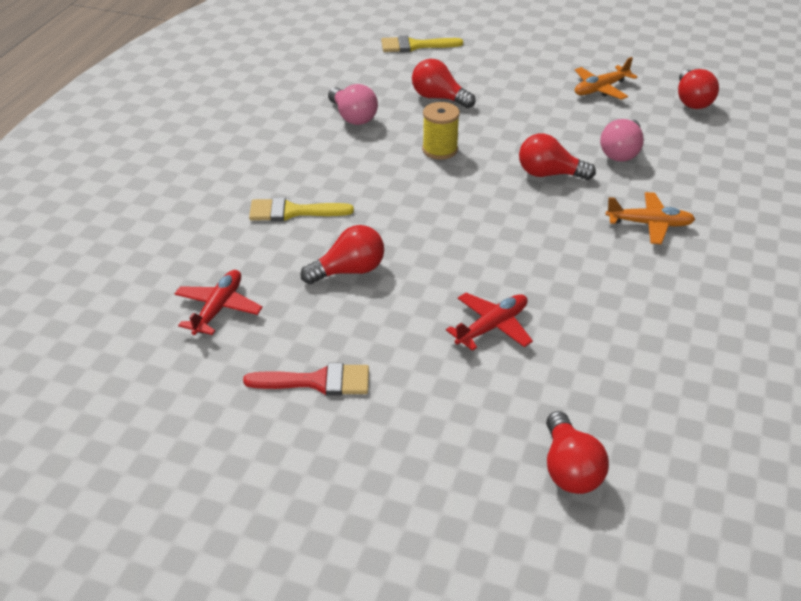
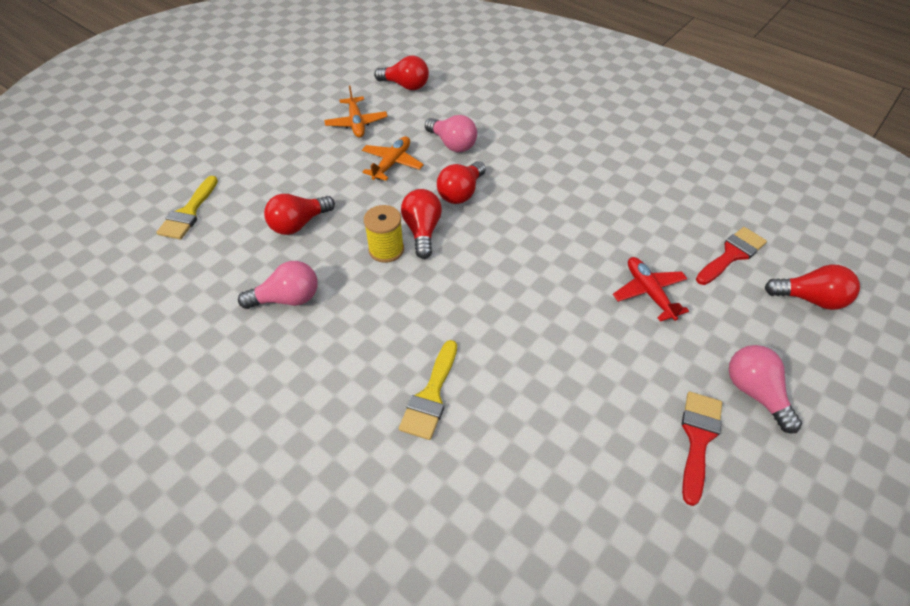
camera: 70 degrees left, 10 degrees up
(218, 308) = (572, 505): red plane -> none
(349, 271) = (545, 371): red light bulb -> red light bulb (422, 231)
(395, 422) = (755, 393): none -> pink light bulb
(601, 391) = (731, 255): none -> red brush
(649, 224) = (550, 163): orange plane -> orange plane (392, 163)

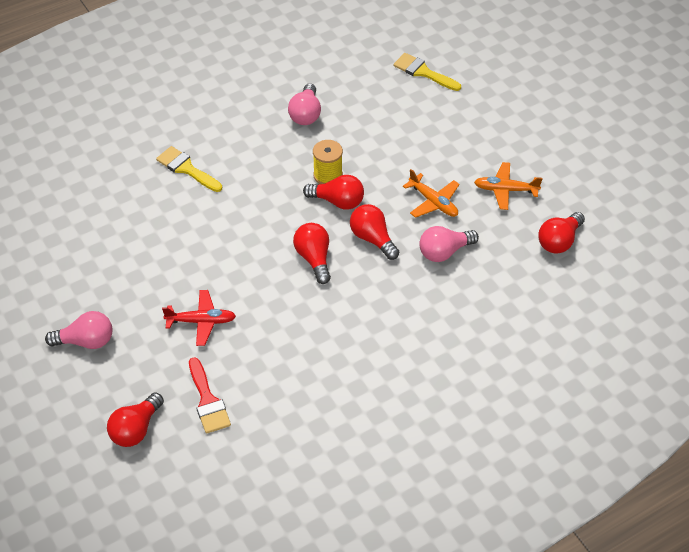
camera: 110 degrees right, 0 degrees up
(299, 224) = (381, 131): red light bulb -> red light bulb (314, 258)
(698, 439) = (76, 291): red brush -> none

